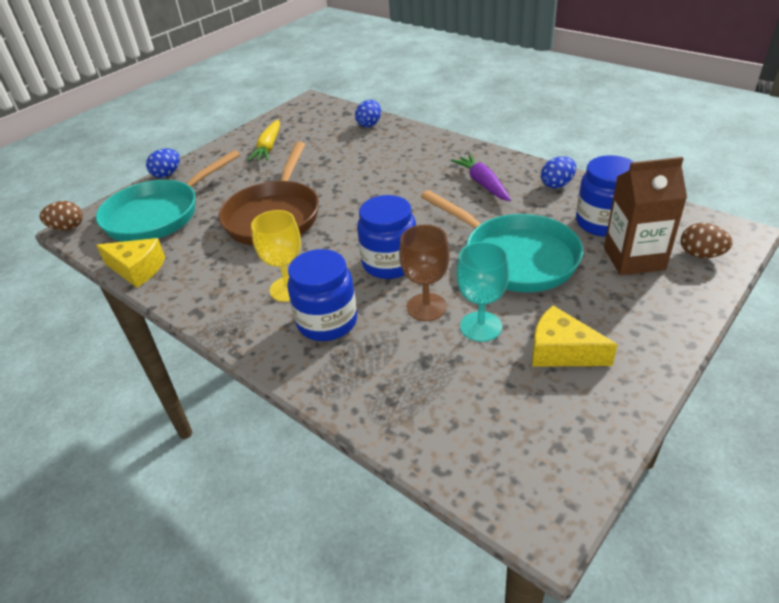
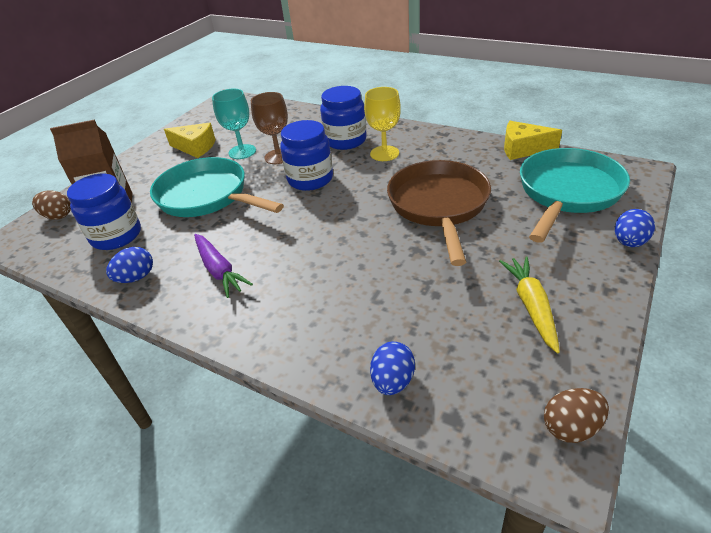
camera: 170 degrees right, 0 degrees up
(68, 228) = (646, 169): brown egg -> brown egg (571, 427)

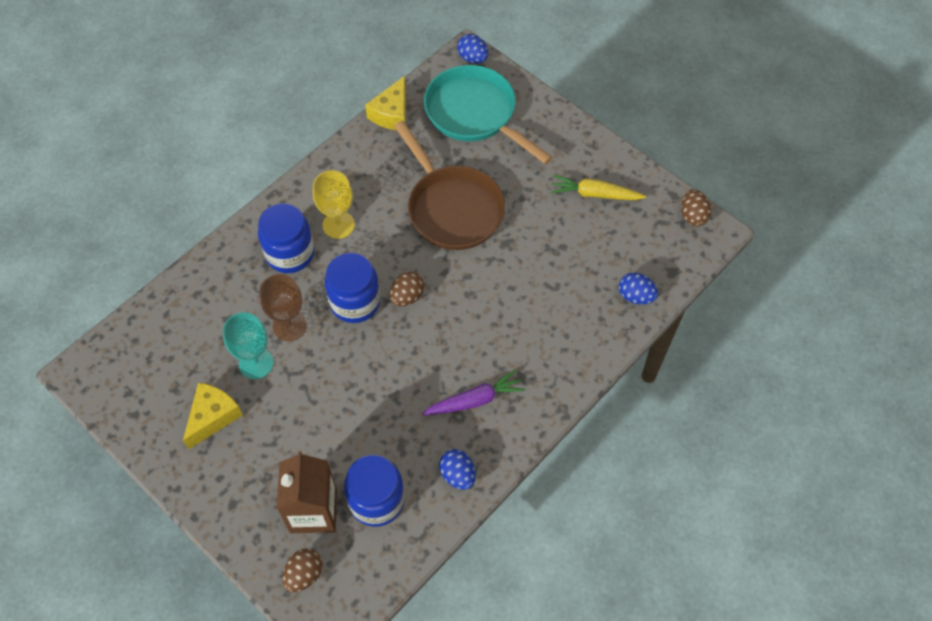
camera: 80 degrees left, 20 degrees up
(207, 196) = (340, 406): turquoise pan -> none
(325, 204) = (407, 296): none -> brown egg
(439, 205) = (452, 208): brown pan -> brown pan turned 135 degrees counterclockwise
(629, 242) = (551, 109): blue egg -> blue egg (472, 58)

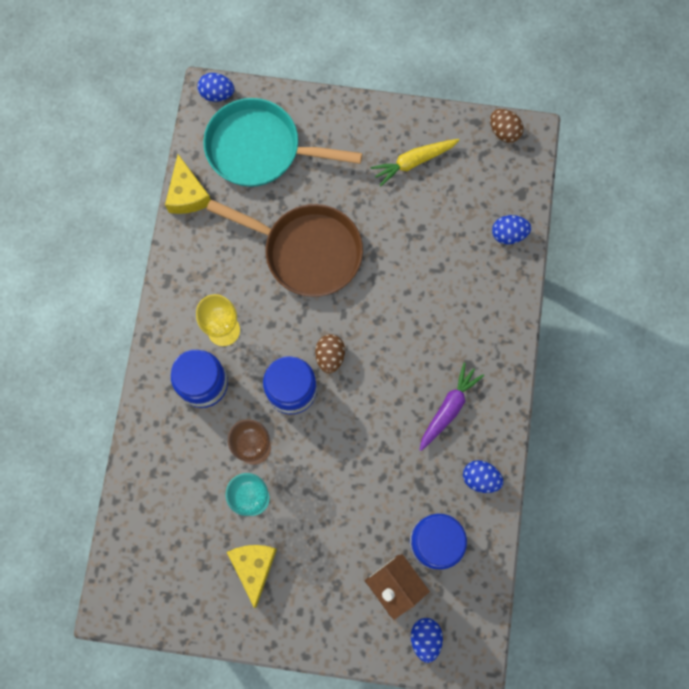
camera: 35 degrees left, 15 degrees up
(304, 574) = (425, 638): brown egg -> blue egg

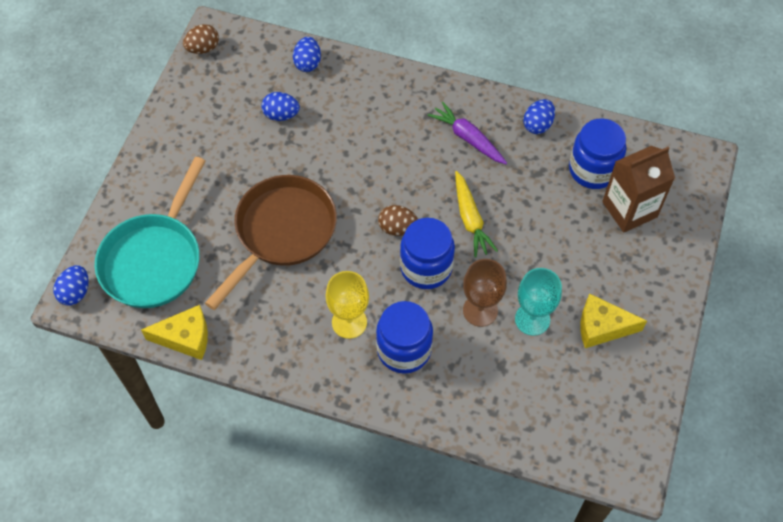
camera: 80 degrees left, 15 degrees down
(413, 162) = (212, 125): yellow carrot -> yellow carrot (470, 219)
(425, 638) = (680, 192): blue egg -> blue egg (281, 115)

